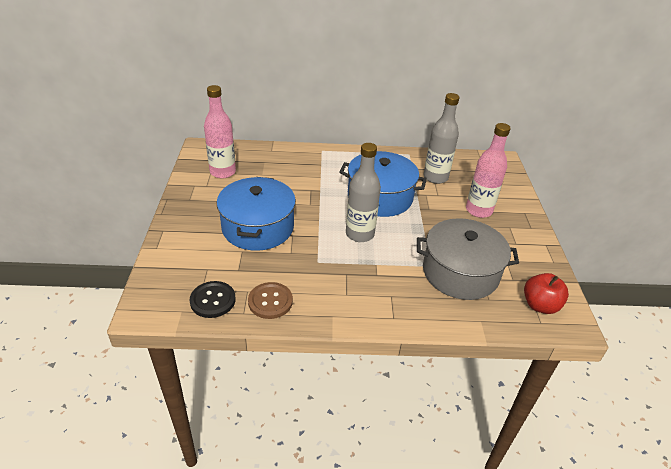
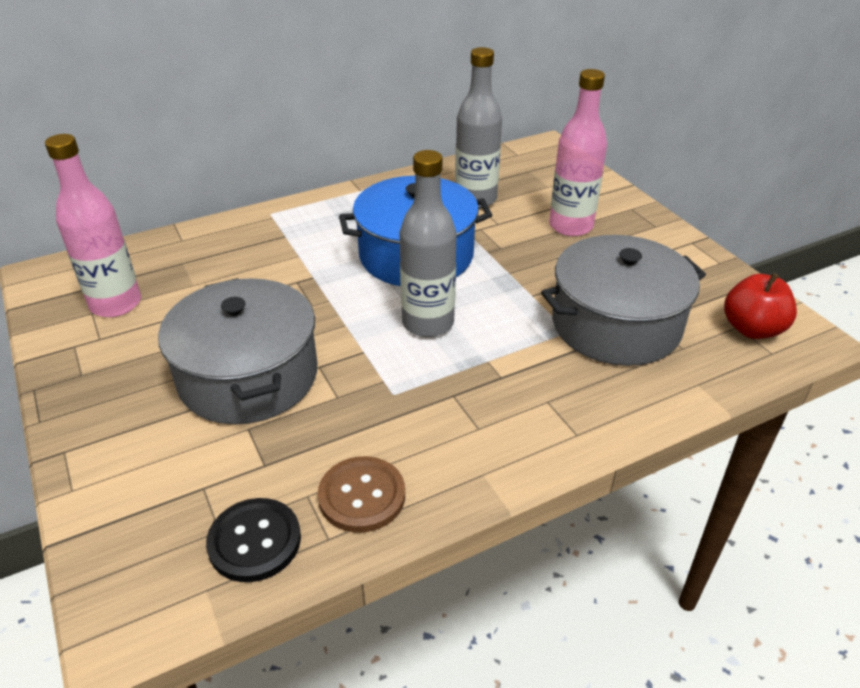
camera: 25 degrees left, 0 degrees up
(258, 227) = (248, 376): blue pot -> grey pot

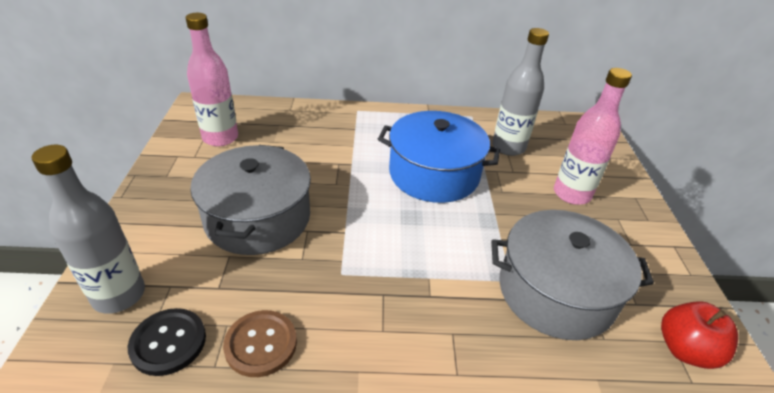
camera: 25 degrees right, 0 degrees up
(428, 323) = (405, 229): grey bottle -> grey bottle (119, 295)

